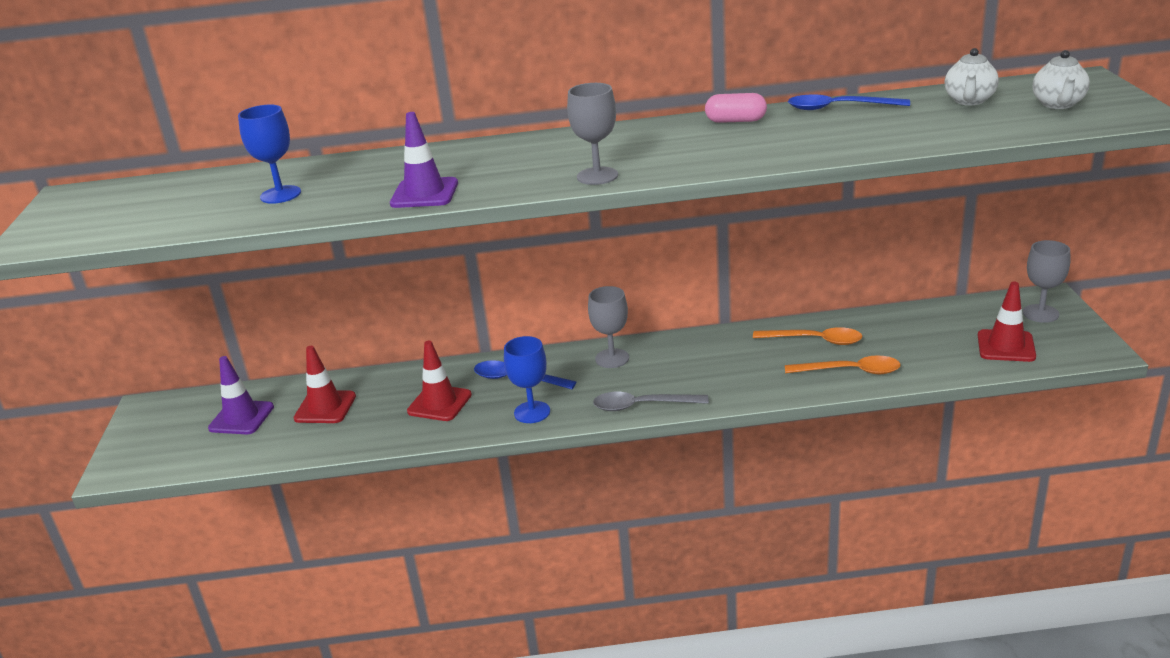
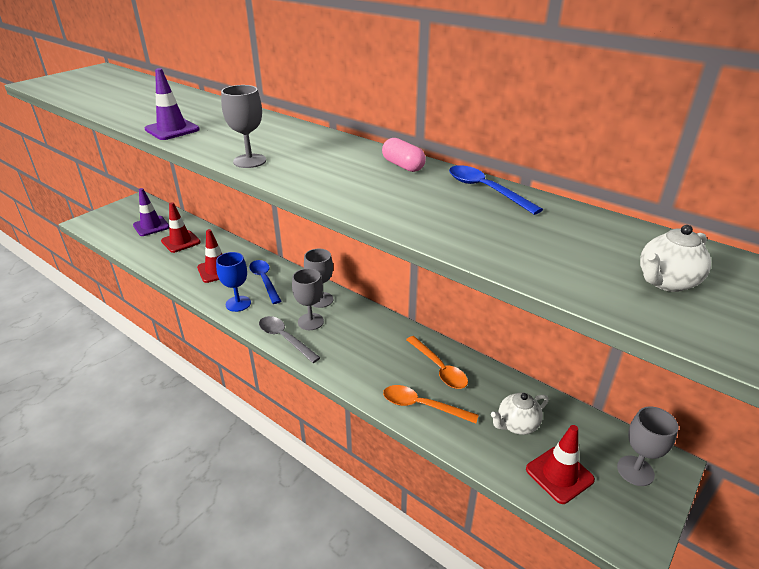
camera: 40 degrees right, 5 degrees up
(280, 195) = (138, 102): blue goblet -> none
(639, 379) = (310, 321): none -> grey goblet
(850, 371) = (422, 406): orange spoon -> orange spoon turned 150 degrees clockwise
(969, 101) = (594, 236): white teapot -> white teapot (517, 425)

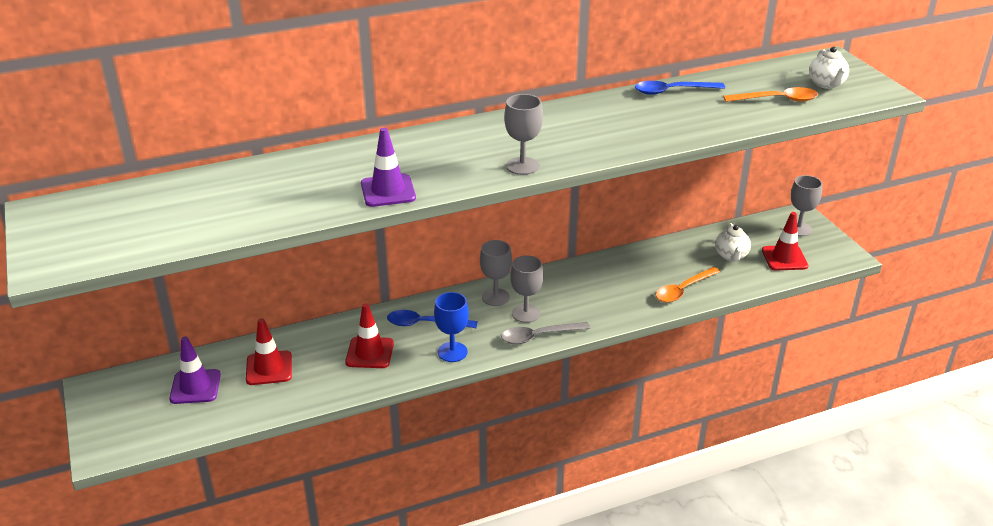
camera: 60 degrees left, 0 degrees up
(403, 166) = (600, 106): pink capsule -> none
(439, 368) = (647, 266): orange spoon -> orange spoon (777, 100)

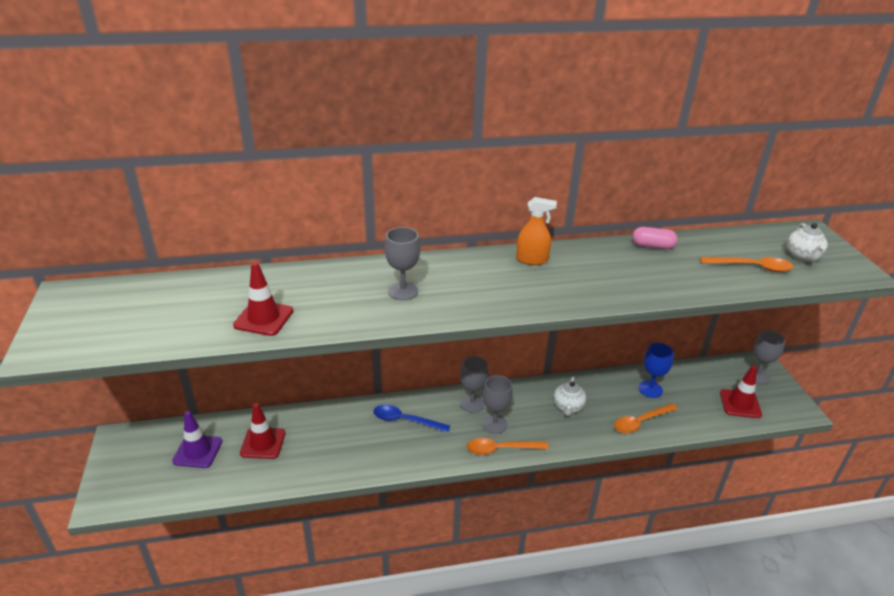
camera: 10 degrees right, 0 degrees up
(369, 353) = (350, 442): red traffic cone -> red traffic cone (263, 318)
(388, 191) = (365, 315): purple traffic cone -> none
(452, 352) = (421, 453): blue goblet -> blue goblet (650, 389)
(522, 166) = (495, 306): grey goblet -> grey goblet (403, 291)
(539, 336) = (501, 449): grey spoon -> orange spoon
(549, 118) = (532, 260): none -> orange spray bottle
(672, 91) = (652, 246): blue spoon -> pink capsule
(731, 256) = (690, 394): white teapot -> white teapot (568, 407)

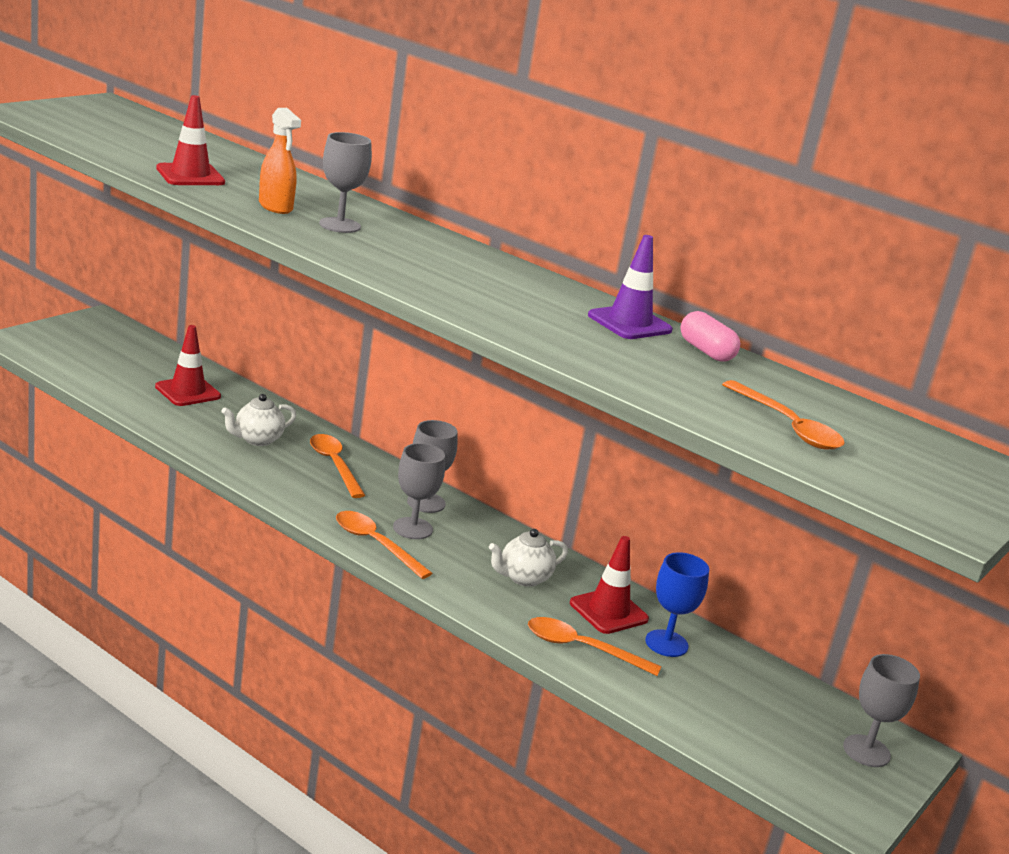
camera: 45 degrees right, 10 degrees down
(197, 451) = (133, 362): purple traffic cone -> purple traffic cone (629, 323)
(405, 420) = (334, 465): blue spoon -> orange spoon
(532, 260) = (527, 281): orange spray bottle -> orange spray bottle (275, 207)
(740, 404) = (765, 742): red traffic cone -> red traffic cone (608, 611)
(802, 256) = (902, 466): white teapot -> white teapot (257, 440)

